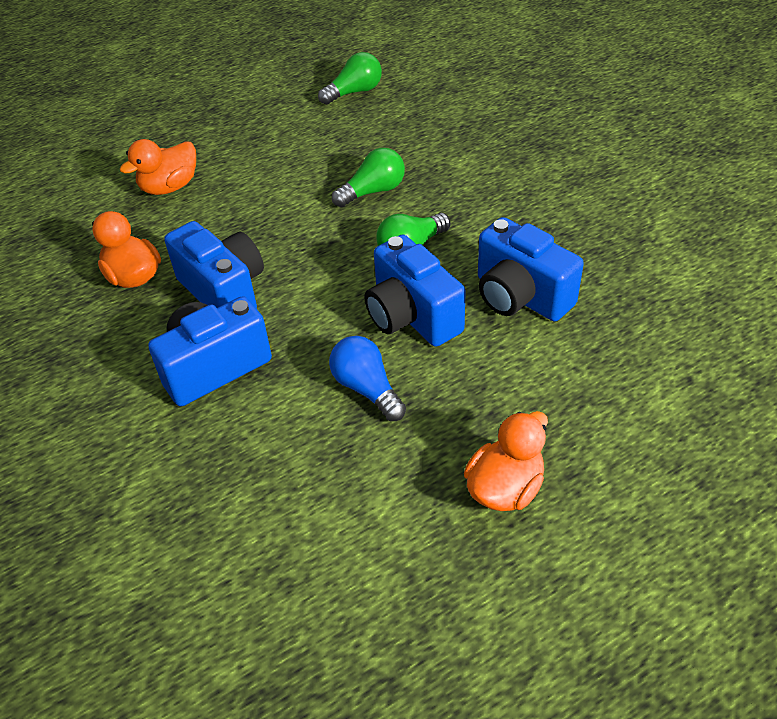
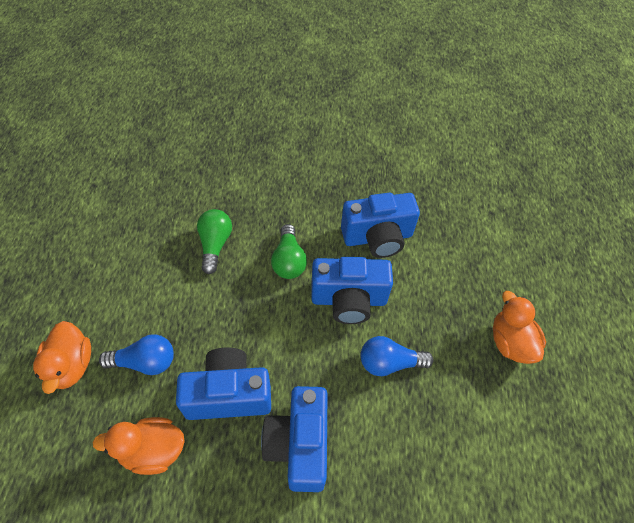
camera: 60 degrees left, 10 degrees up
(209, 223) = (145, 362): none -> blue light bulb
(354, 92) = (98, 187): green light bulb -> none

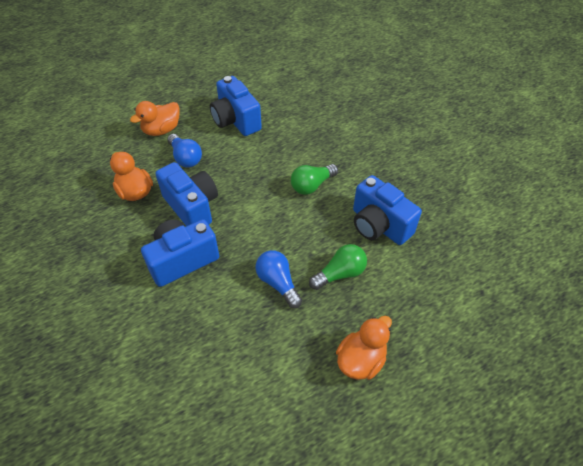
camera: 60 degrees right, 5 degrees down
(215, 245) = (290, 143): green light bulb -> green light bulb (340, 274)
(349, 300) = (309, 234): blue camera -> blue camera (236, 120)

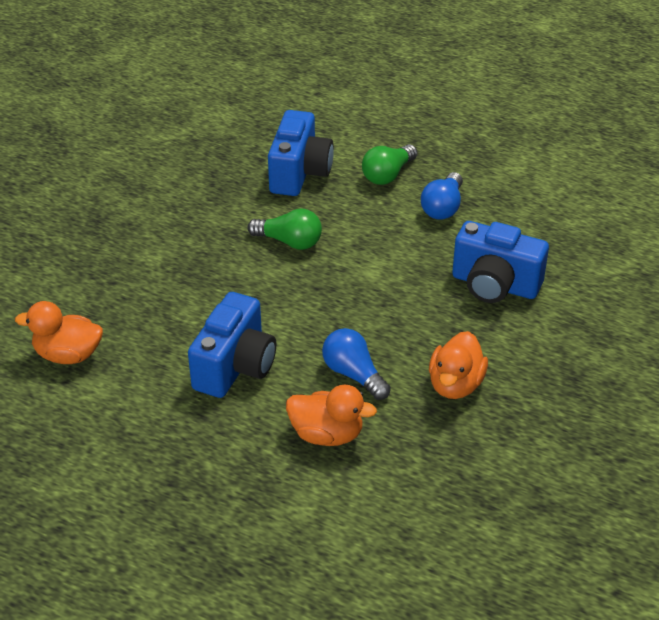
camera: 125 degrees left, 10 degrees down
(185, 158) = (353, 374): blue light bulb -> blue light bulb turned 60 degrees counterclockwise
(192, 207) = (422, 320): blue camera -> none
(340, 274) = (388, 175): green light bulb -> green light bulb turned 75 degrees counterclockwise
(361, 360) = (460, 131): orange duck -> orange duck (68, 355)

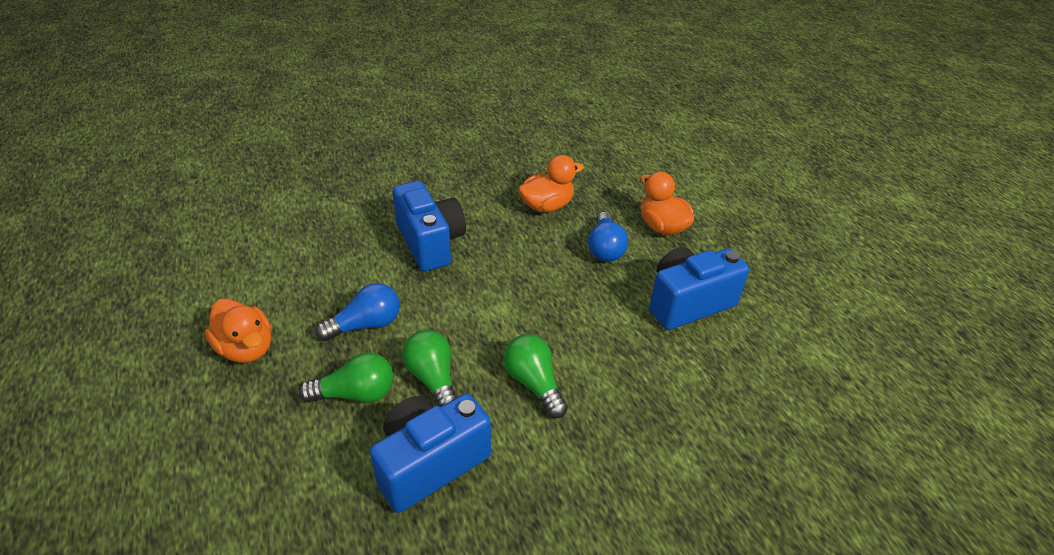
camera: 140 degrees left, 0 degrees up
(68, 355) = (833, 401): orange duck -> orange duck (246, 348)
(354, 207) = (433, 379): none -> green light bulb

